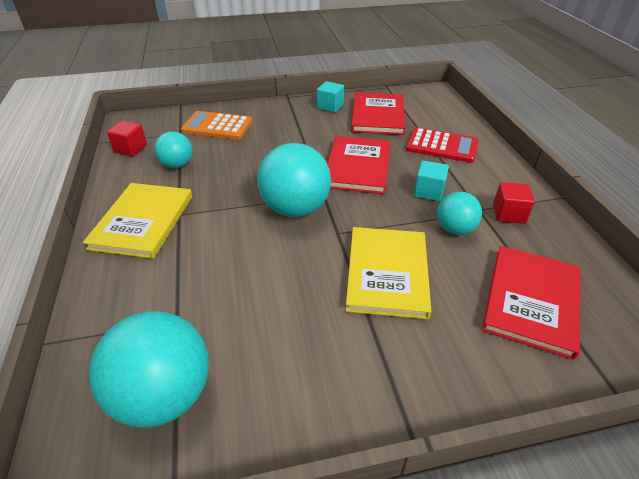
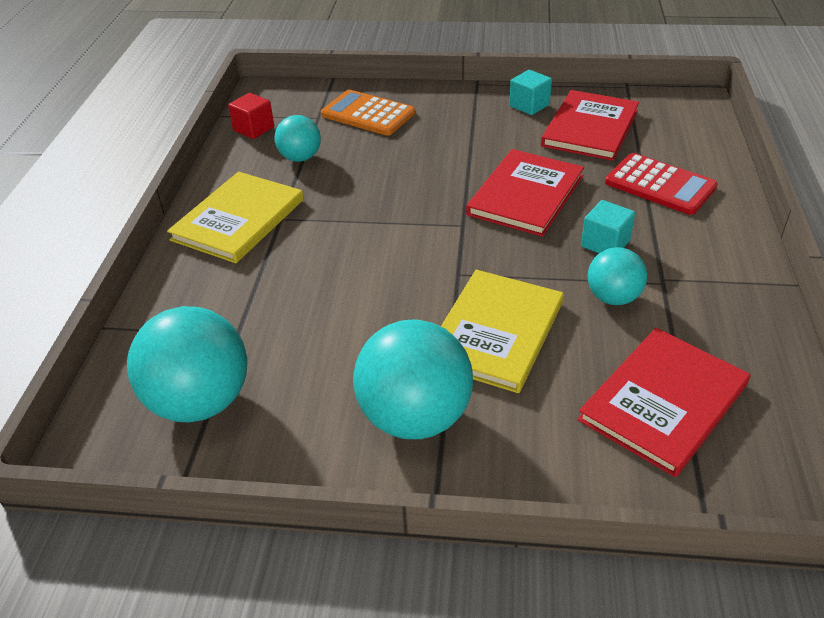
camera: 20 degrees right, 0 degrees up
(295, 209) = (419, 235): turquoise ball -> turquoise ball (414, 417)
(508, 214) = (701, 292): red cube -> none

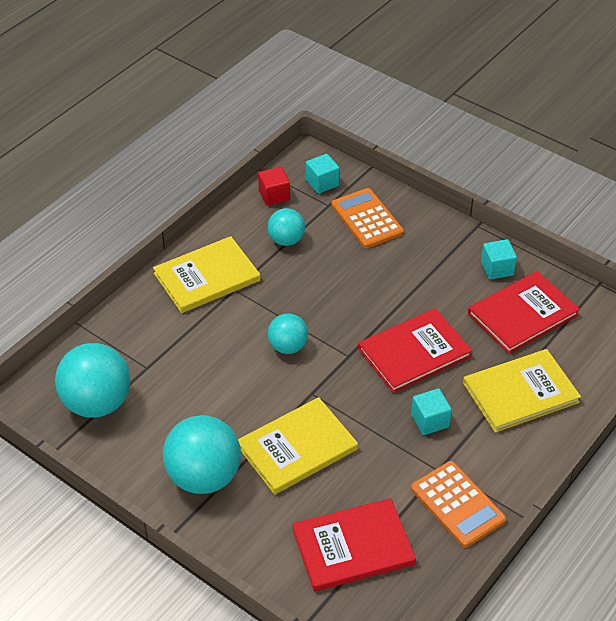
camera: 30 degrees right, 5 degrees up
(295, 104) = (322, 183): none -> turquoise cube
(613, 297) = (394, 463): turquoise ball -> turquoise ball (288, 346)
(660, 185) = (520, 392): red calculator -> yellow book
(718, 304) = (457, 504): none -> orange calculator

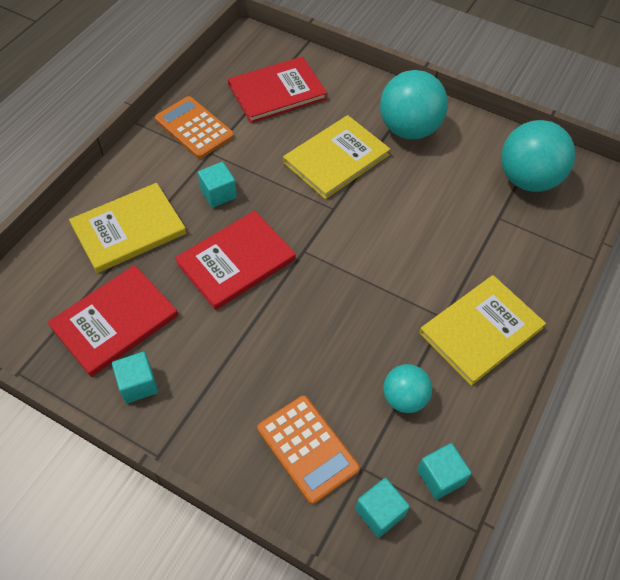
camera: 170 degrees right, 10 degrees up
(274, 195) = (440, 477): red cube -> turquoise cube
(288, 346) = (367, 254): turquoise ball -> none

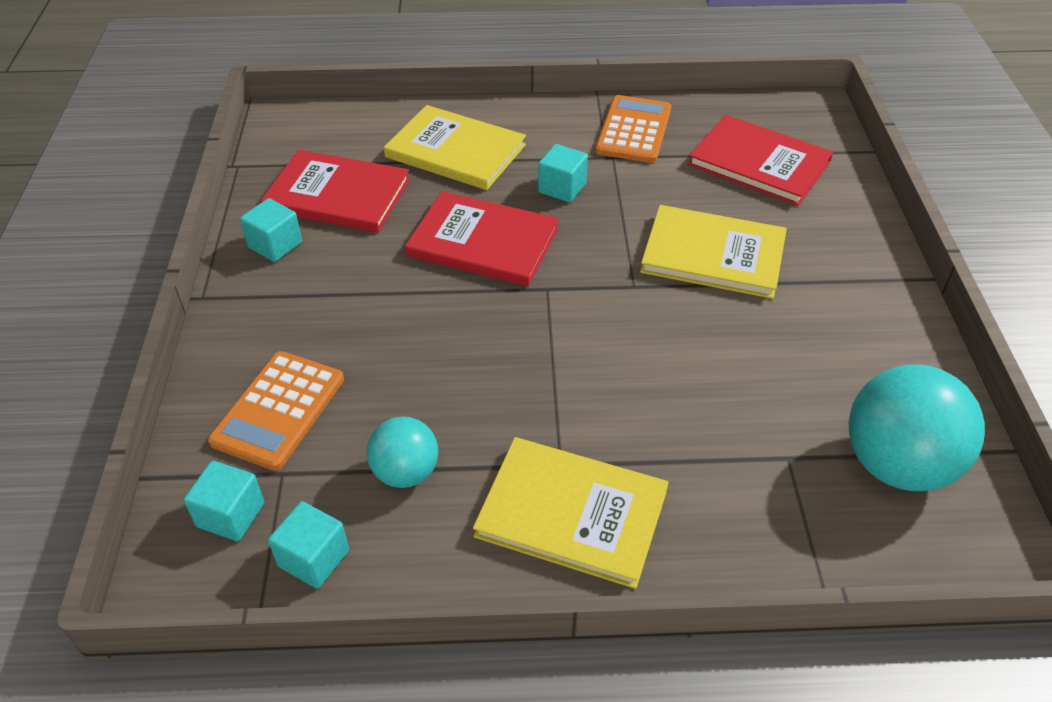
camera: 60 degrees right, 10 degrees down
(409, 129) = (839, 298): turquoise ball -> none

